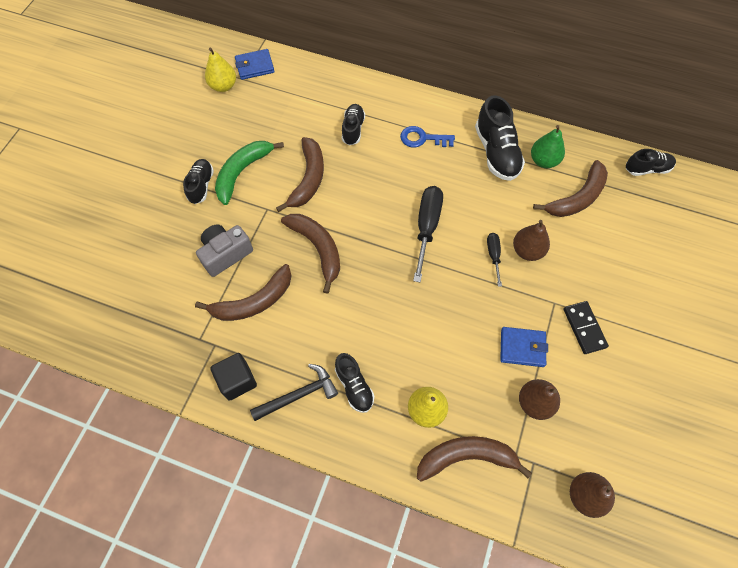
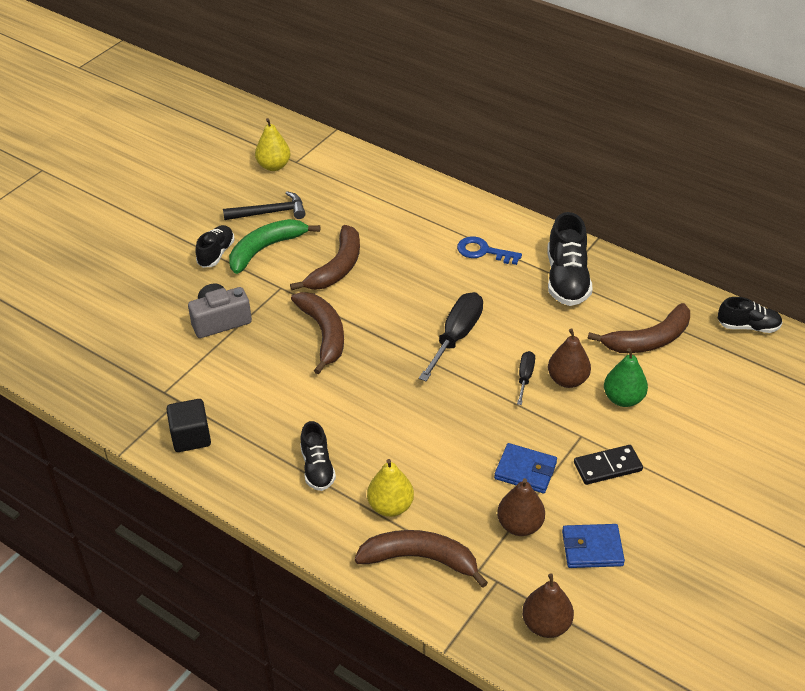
camera: 15 degrees right, 20 degrees down
(254, 301) = (235, 369): brown banana -> none
(255, 66) = (315, 153): blue wallet -> blue wallet (592, 548)
(298, 394) = (253, 463): black hammer -> black hammer (270, 212)
(353, 129) = (405, 229): black shoe -> none
(543, 161) = (621, 297): green pear -> green pear (623, 399)
(584, 328) = (607, 466): black domino -> black domino turned 75 degrees clockwise

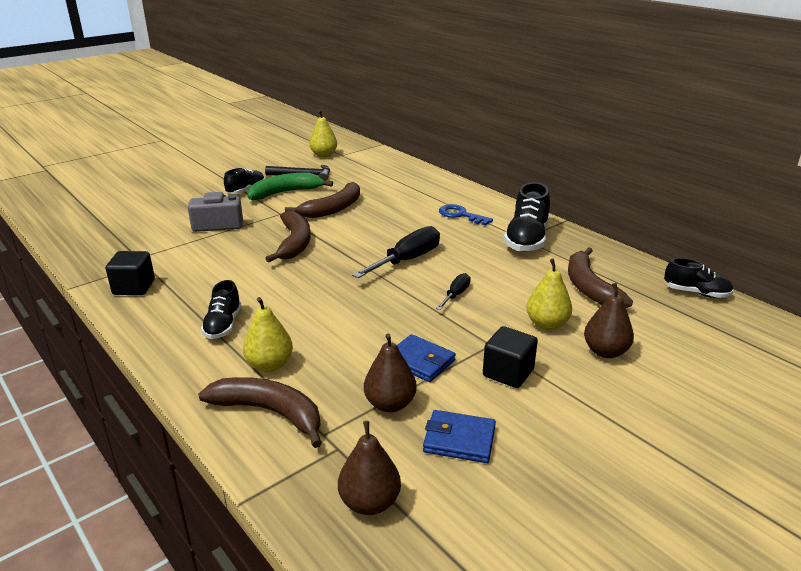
camera: 15 degrees right, 15 degrees down
(567, 380) = (496, 302): brown pear -> brown pear (605, 352)
(607, 466) = (508, 373): black domino -> black cube
(623, 399) = (547, 324): green pear -> yellow pear
(648, 340) = (589, 287): brown banana -> brown banana turned 90 degrees clockwise

